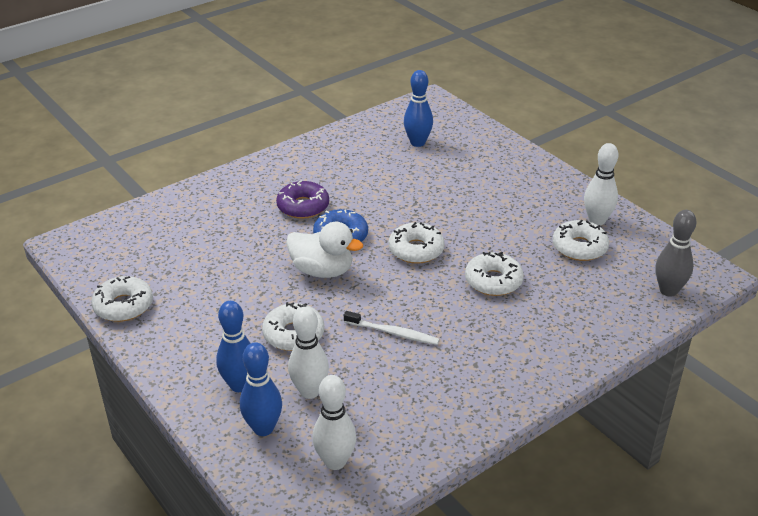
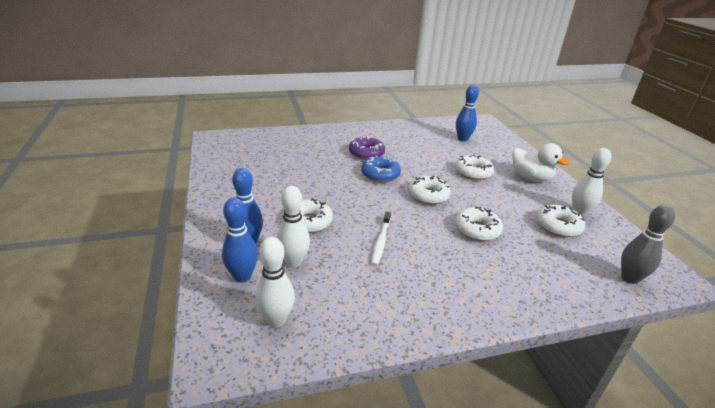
camera: 20 degrees right, 5 degrees down
(123, 306) = (216, 176): white donut -> white donut (473, 172)
(322, 271) = (355, 190): white duck -> white duck (531, 178)
(393, 333) = (380, 242): white toothbrush -> white toothbrush turned 60 degrees clockwise

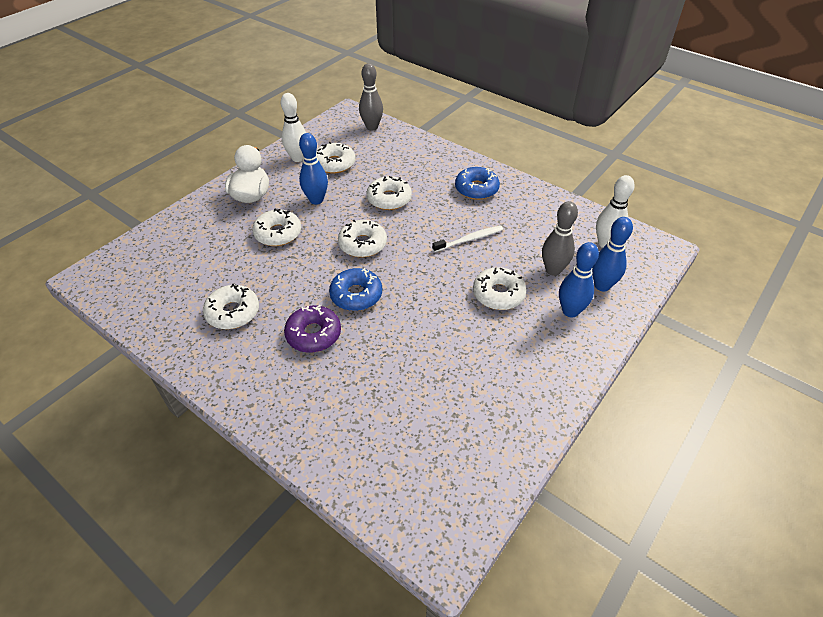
camera: 125 degrees left, 15 degrees up
(294, 262) = (553, 270): white bowling pin -> grey bowling pin
(411, 141) = (233, 312): none -> white donut
(450, 287) = (476, 189): none -> blue donut
(462, 139) = (182, 272): blue bowling pin -> blue bowling pin (316, 200)

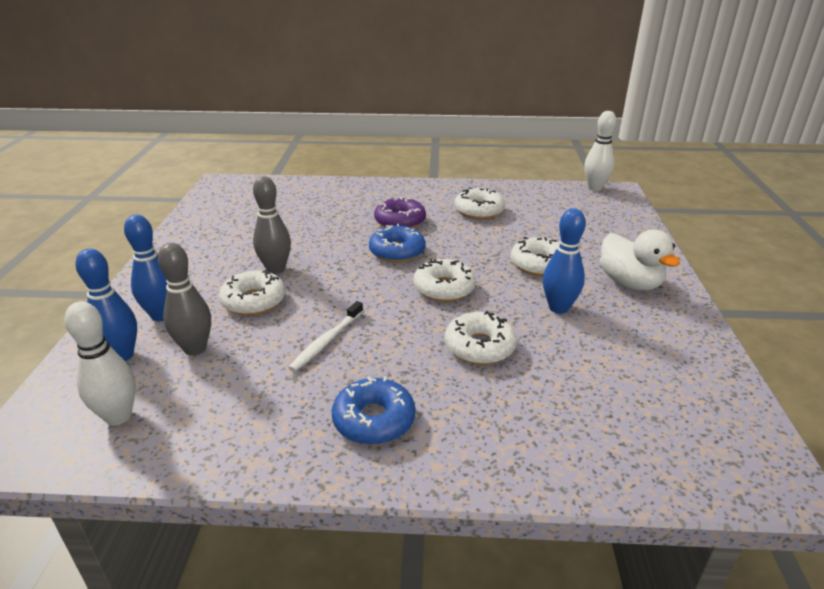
camera: 145 degrees right, 15 degrees down
(298, 158) = (673, 347): white bowling pin -> white bowling pin (595, 188)
(334, 164) = (618, 362): white donut -> none
(372, 127) = (684, 464): grey bowling pin -> grey bowling pin (276, 269)

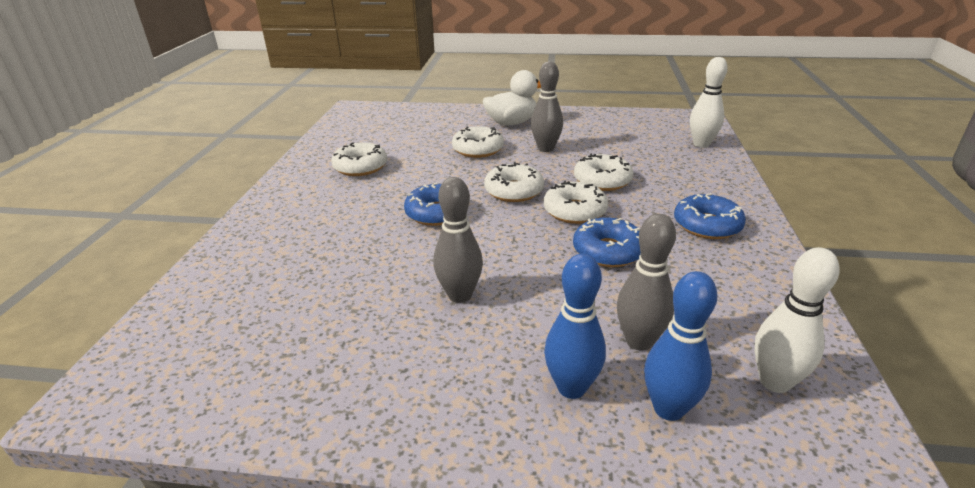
camera: 85 degrees left, 0 degrees up
(254, 301) = (535, 306): white donut -> white donut (574, 211)
(326, 341) = (608, 251): white toothbrush -> blue donut
(400, 221) = (363, 210): purple donut -> none
(558, 308) = (546, 149): blue bowling pin -> grey bowling pin
(595, 188) = (341, 115): white bowling pin -> white bowling pin (701, 144)

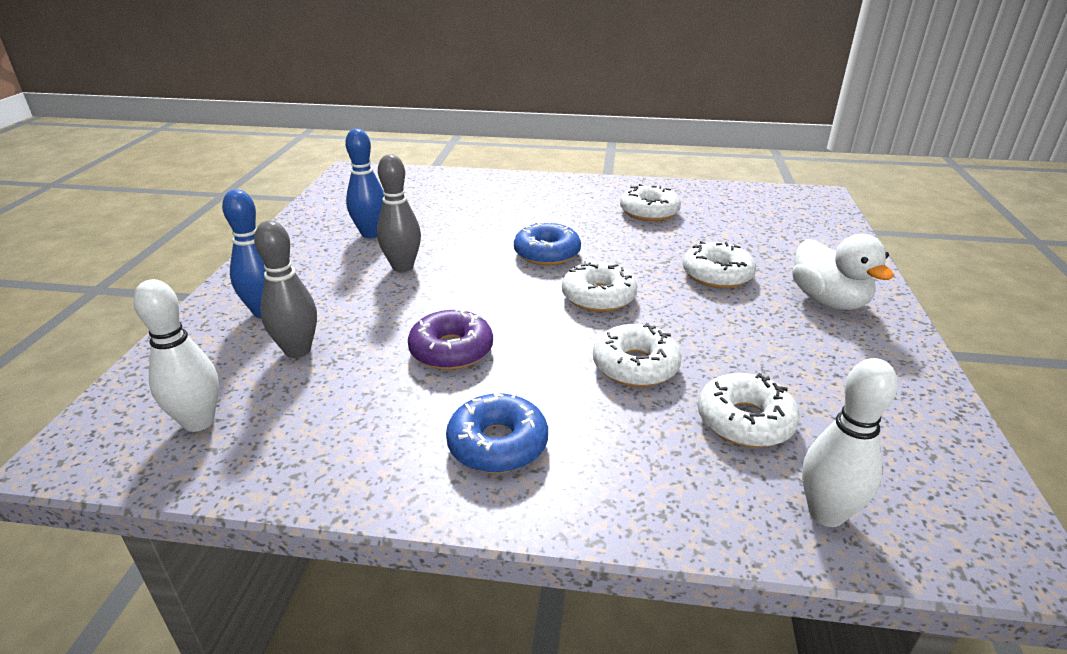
camera: 90 degrees right, 0 degrees up
(546, 149) = (737, 326): grey bowling pin -> none
(574, 211) = (546, 335): white donut -> white donut (745, 421)
(608, 251) = (451, 350): blue donut -> purple donut
(668, 408) = (214, 354): blue bowling pin -> blue bowling pin (371, 234)

